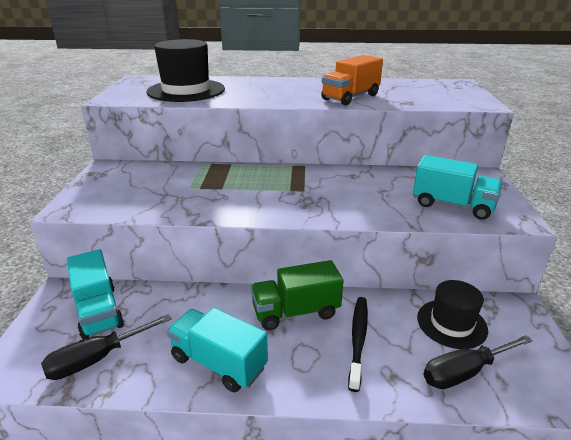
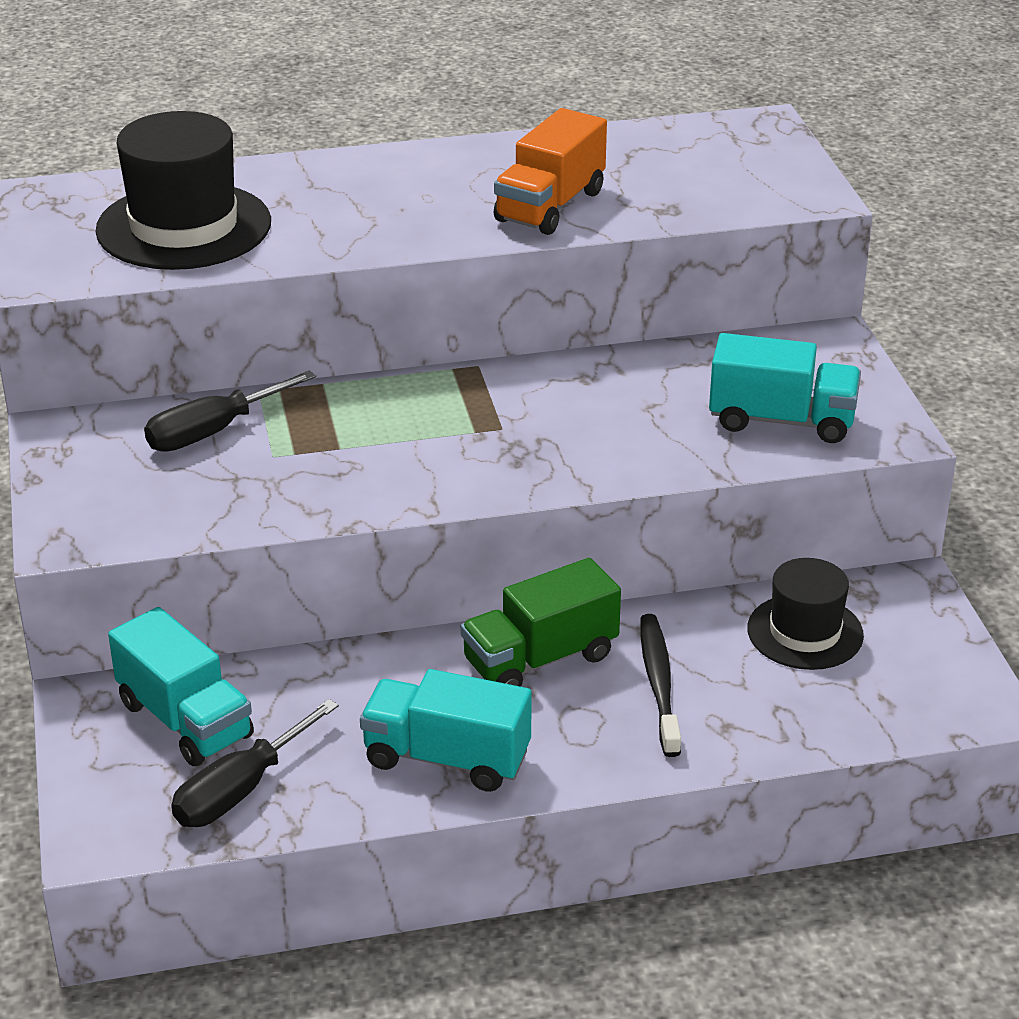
camera: 15 degrees left, 5 degrees up
(464, 372) = (831, 700): black screwdriver -> black screwdriver (213, 432)

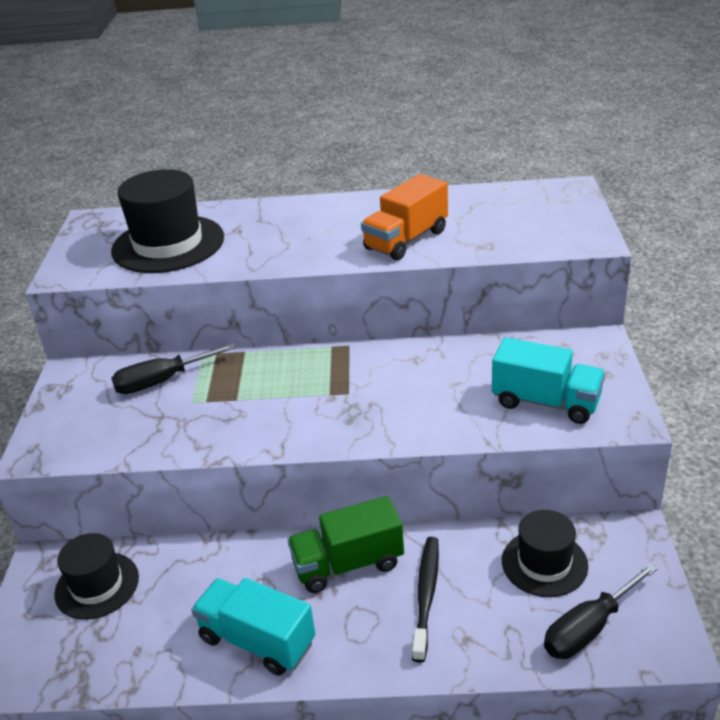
camera: 15 degrees right, 0 degrees up
(185, 720) = (97, 585): turquoise truck -> black hat
(240, 790) = (109, 649): black screwdriver -> black screwdriver (588, 628)

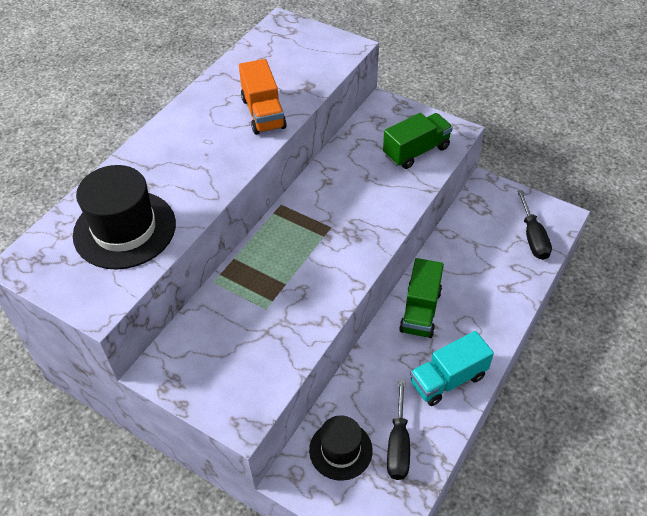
camera: 60 degrees left, 15 degrees up
(162, 381) = (224, 317): black screwdriver -> black screwdriver (398, 444)
(426, 595) = (468, 288): black toothbrush -> none
(544, 563) = (481, 229): black hat -> none
(546, 402) = (416, 151): turquoise truck -> green truck

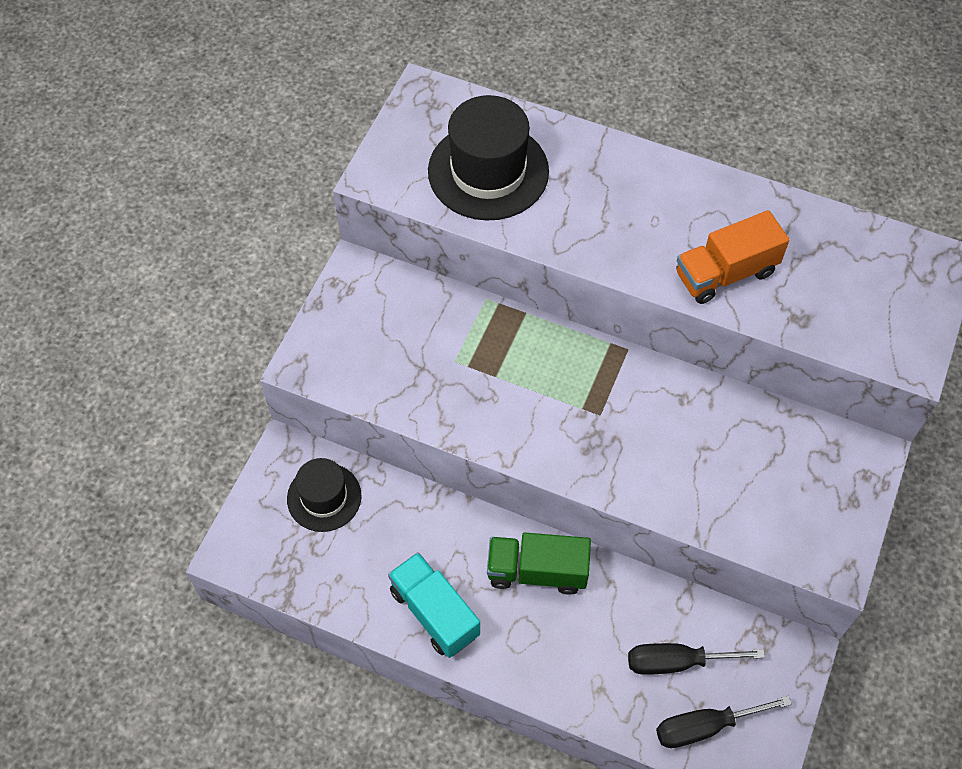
camera: 80 degrees right, 10 degrees up
(398, 444) = (337, 560): black screwdriver -> black screwdriver (676, 662)
(416, 151) = (775, 511): green truck -> none

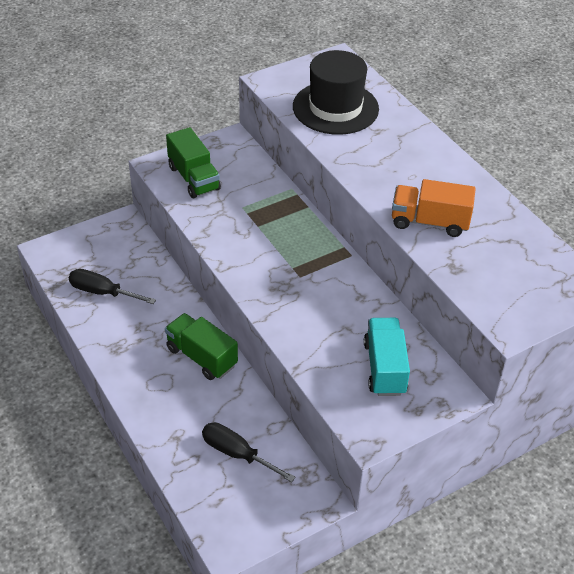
camera: 35 degrees right, 15 degrees down
(324, 497) = (121, 253): black hat -> none
(363, 356) = (193, 178): none -> green truck
(434, 612) = (123, 341): turquoise truck -> turquoise truck (385, 368)
(704, 726) = (219, 498): black screwdriver -> black screwdriver (102, 292)

